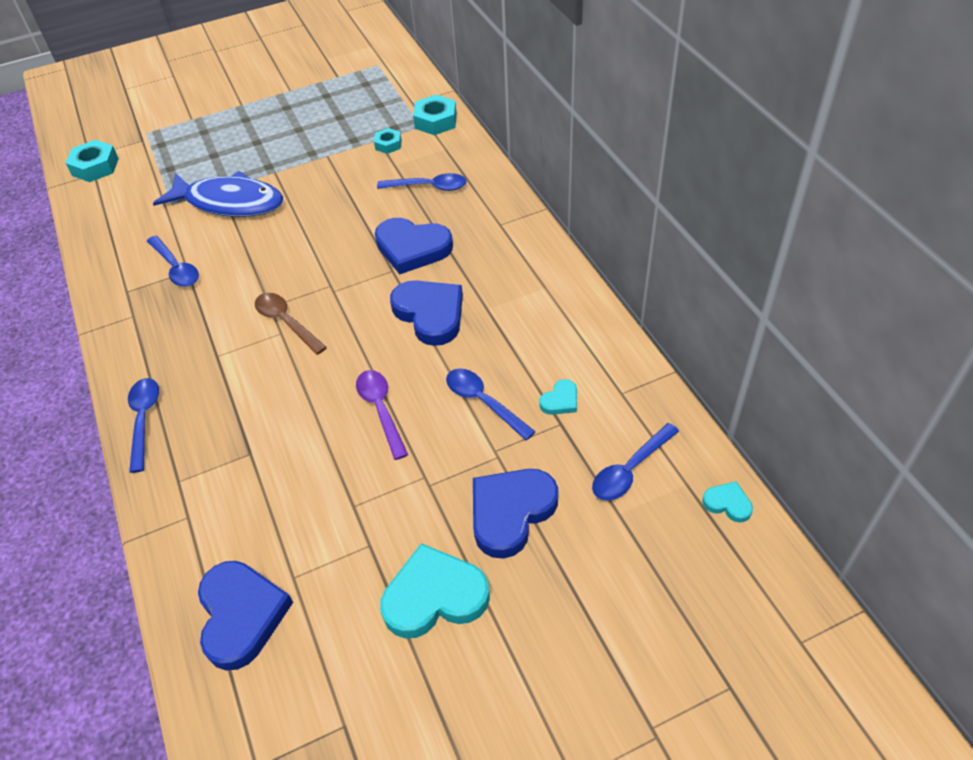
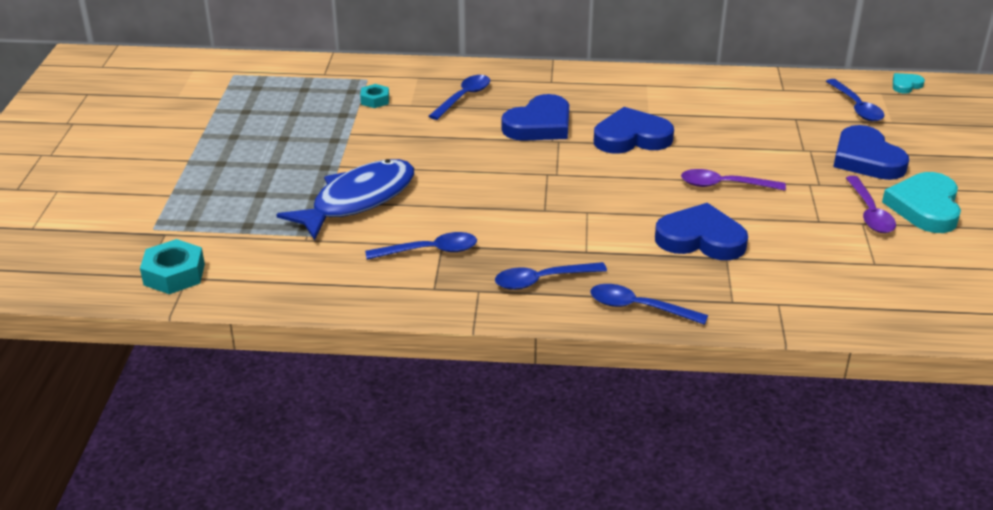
camera: 65 degrees left, 15 degrees down
(241, 615) = (899, 295): blue heart -> blue heart (701, 239)
(286, 322) = (575, 206): brown spoon -> none
(393, 546) = (869, 213): none -> purple spoon
(435, 121) = (370, 71): turquoise nut -> none
(483, 402) = (751, 141): blue spoon -> blue spoon (542, 280)
(560, 400) = (773, 112): turquoise heart -> none

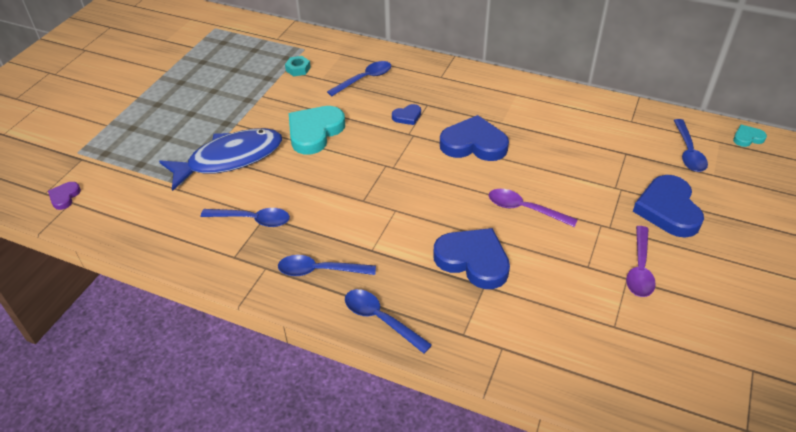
camera: 20 degrees right, 10 degrees up
(174, 274) = (64, 197): turquoise nut -> purple heart
(539, 125) = (407, 116): blue heart -> blue heart, size x0.48
(925, 207) = (696, 275): turquoise heart -> turquoise heart (315, 132)

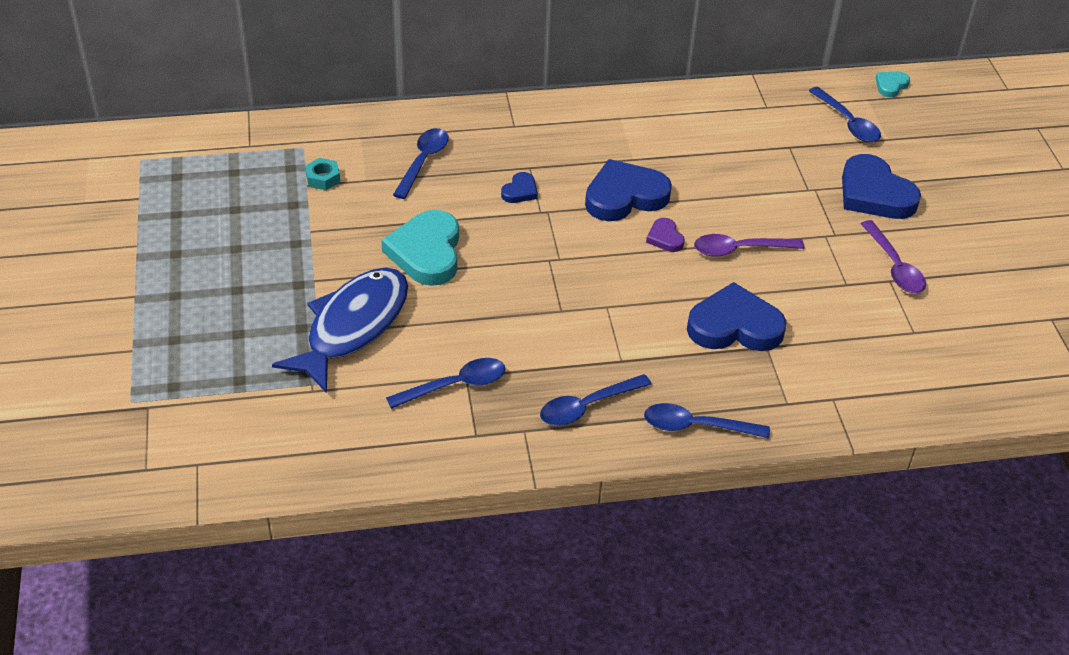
camera: 35 degrees left, 0 degrees up
(64, 197) = (181, 462): purple heart -> purple heart (665, 238)

